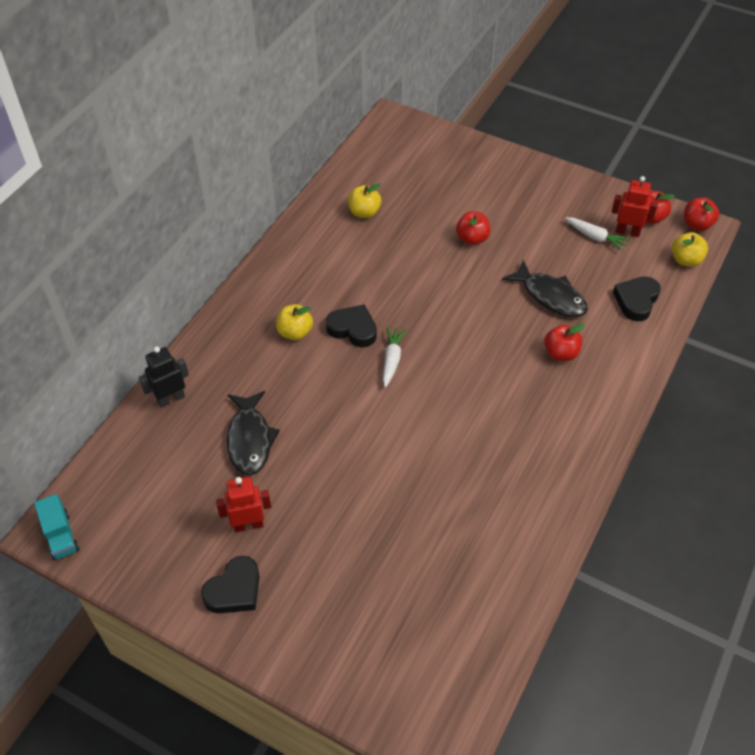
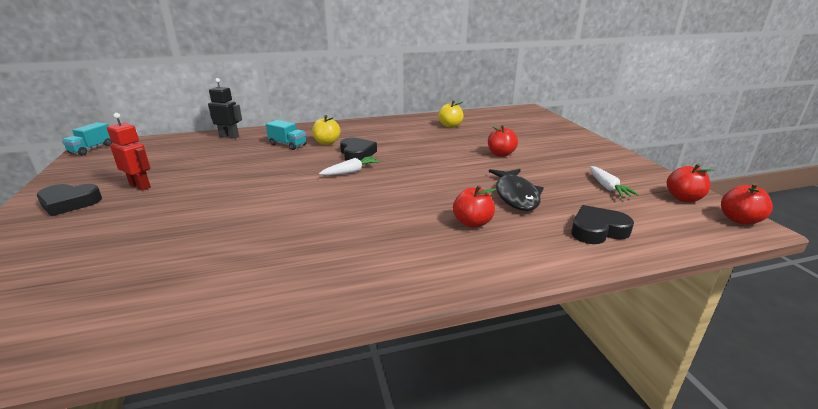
camera: 45 degrees right, 25 degrees down
(250, 439) = (220, 162): black fish -> none
(262, 365) = (288, 145): none -> turquoise truck
(627, 232) = (646, 196): red robot -> none
(685, 260) = (695, 232): yellow apple -> none

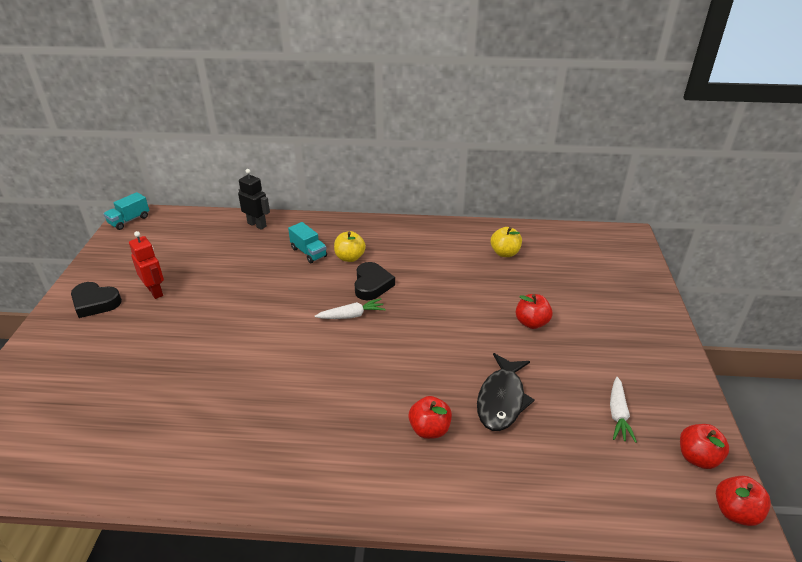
camera: 20 degrees right, 10 degrees up
(597, 230) = (553, 478): black heart -> none

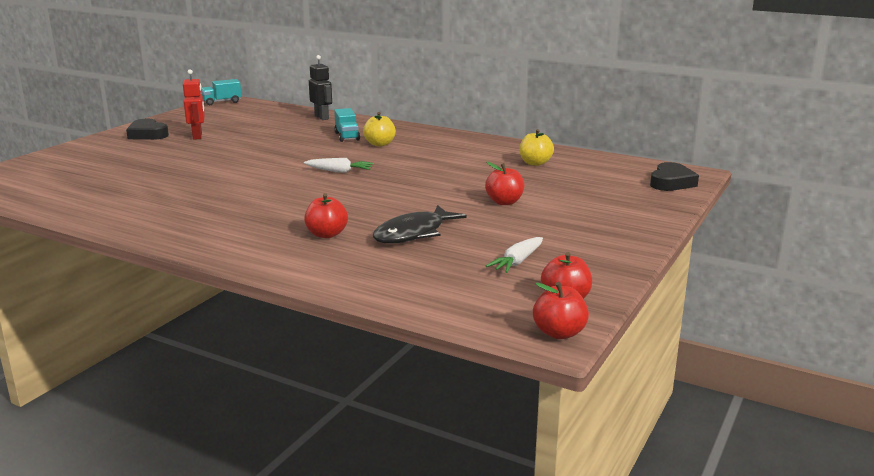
camera: 25 degrees right, 15 degrees down
(372, 285) = (380, 160): black heart -> black heart (671, 182)

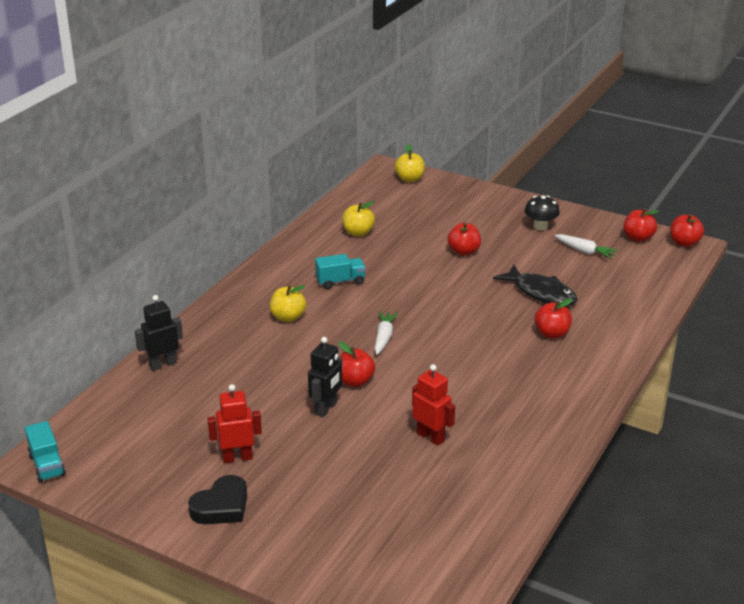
camera: 90 degrees left, 10 degrees up
(181, 184) = (431, 437): none -> red robot
(242, 155) = (326, 408): none -> black robot
(275, 163) = (355, 381): none -> red apple
(347, 136) = (255, 340): turquoise truck -> turquoise truck (340, 281)
(578, 240) = (540, 226): none -> black mushroom
(671, 182) = (409, 179): black heart -> yellow apple

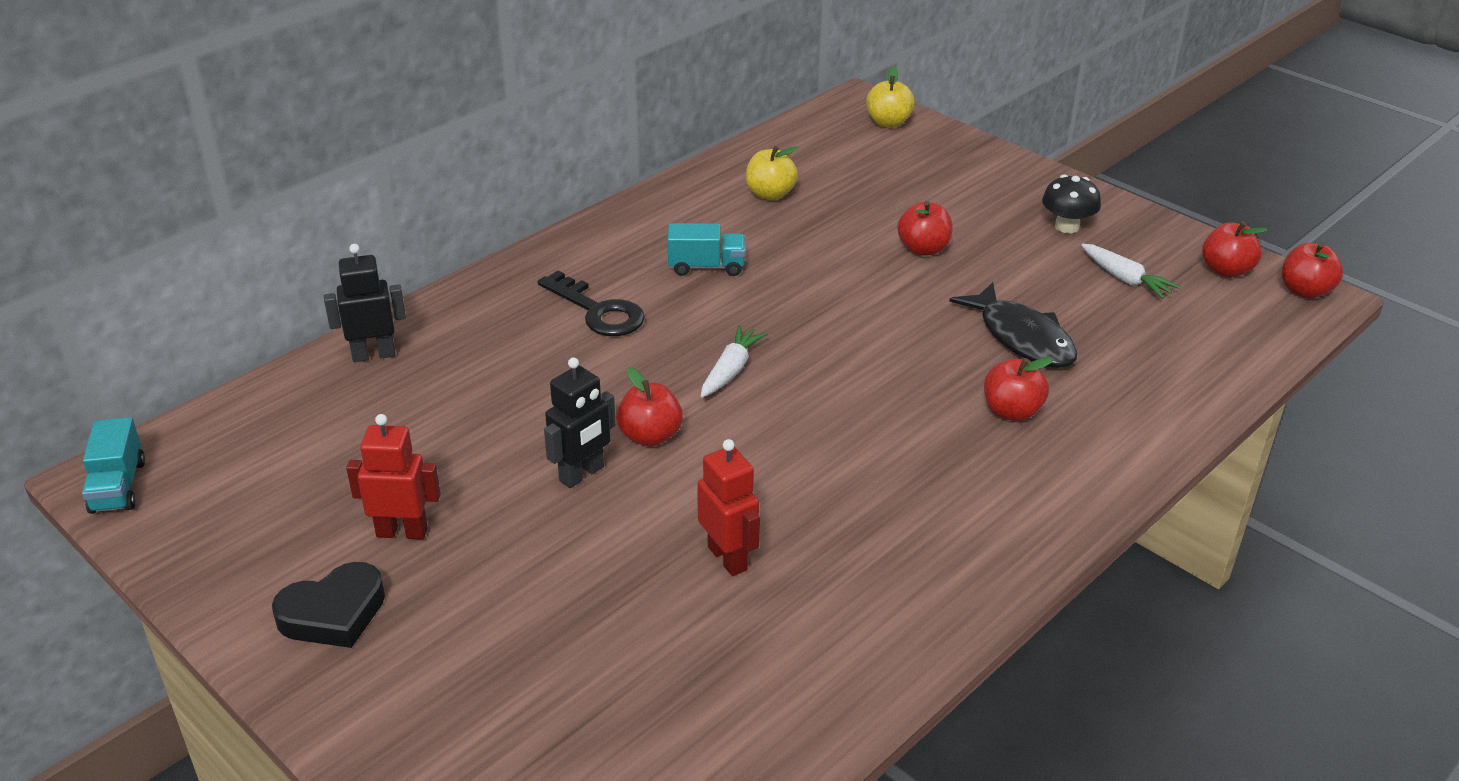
camera: 15 degrees right, 5 degrees up
(288, 317) = (598, 311): yellow apple -> black key

